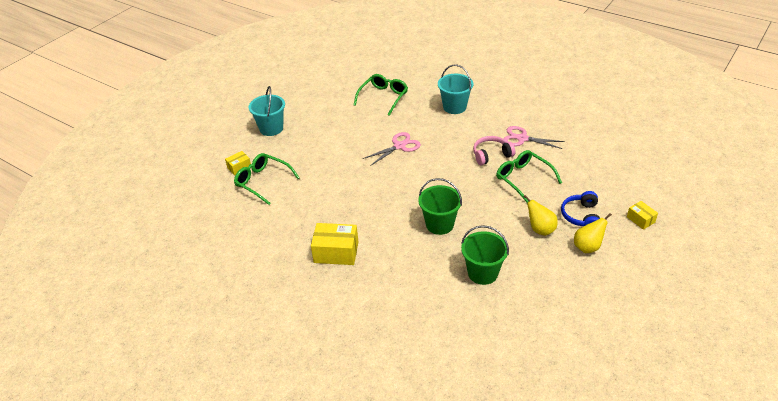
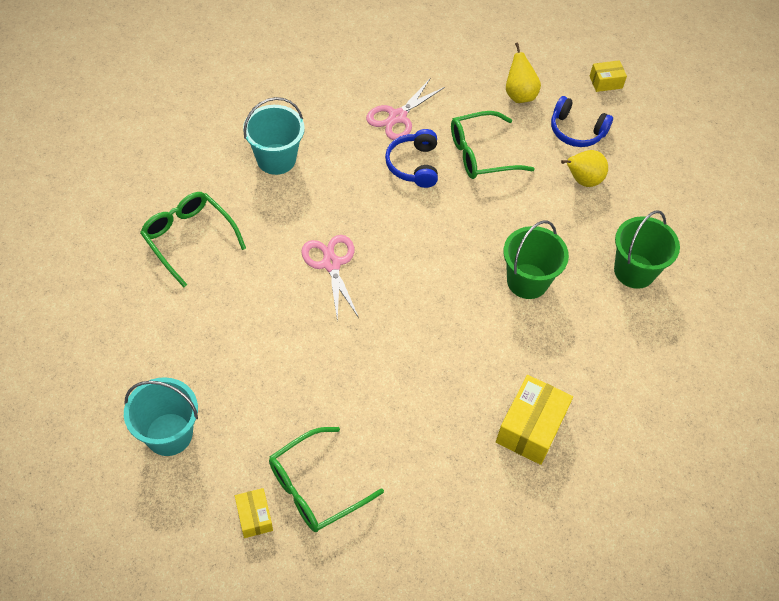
camera: 75 degrees left, 15 degrees up
(491, 155) = (414, 165): pink headphones -> blue headphones
(587, 247) = (630, 150): yellow pear -> yellow pear (519, 95)

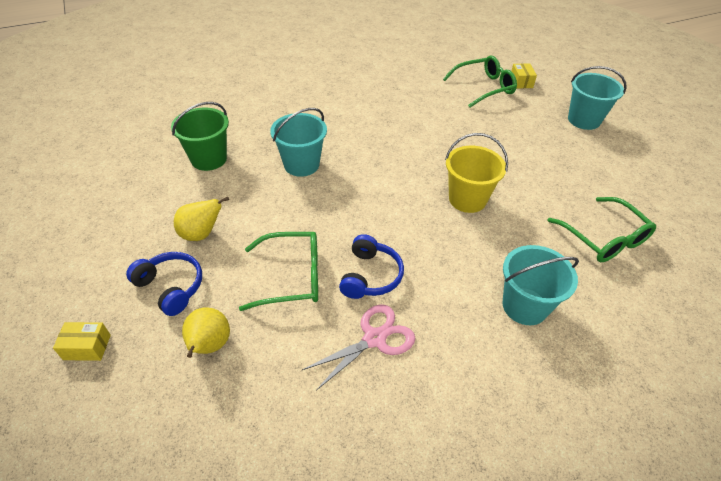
camera: 165 degrees left, 10 degrees down
(331, 264) = (467, 199): pink scissors -> yellow bucket
(527, 281) = (301, 164): green bucket -> turquoise bucket
(530, 428) = (340, 92): yellow box -> none

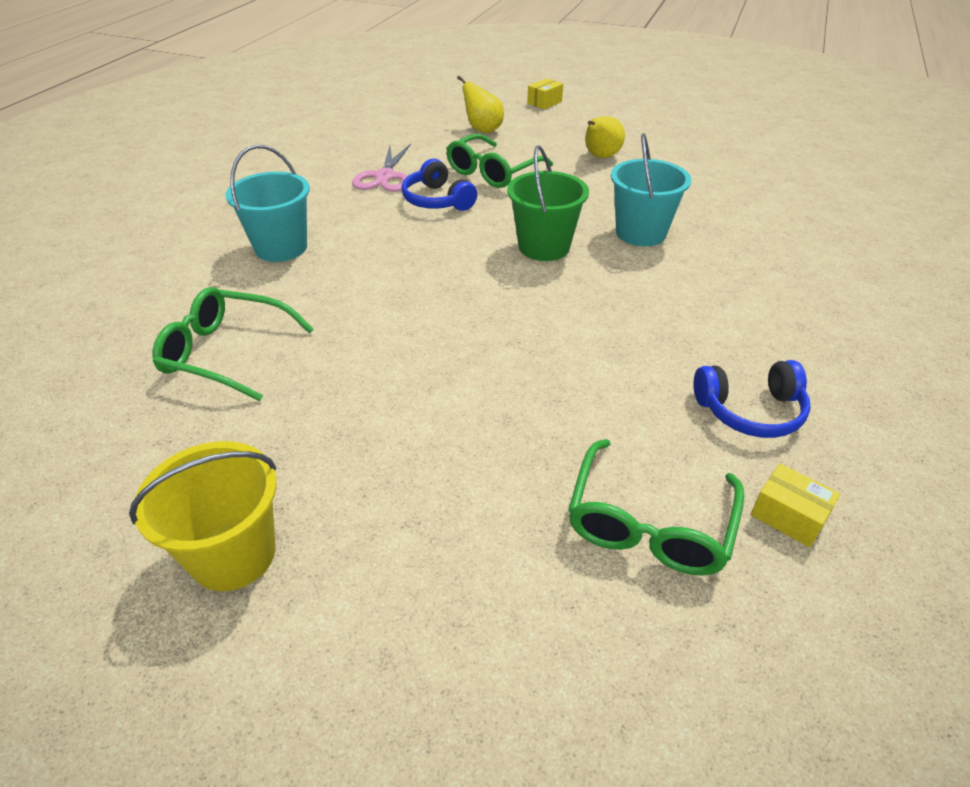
camera: 135 degrees right, 5 degrees down
(171, 287) = (557, 133): blue headphones -> blue headphones (750, 411)
(209, 159) = (717, 191): green bucket -> green bucket (544, 247)
(467, 199) = (430, 301): yellow bucket -> yellow bucket (233, 554)
(521, 82) = (611, 613): yellow box -> yellow box (788, 516)
(584, 120) = (382, 582): turquoise bucket -> none

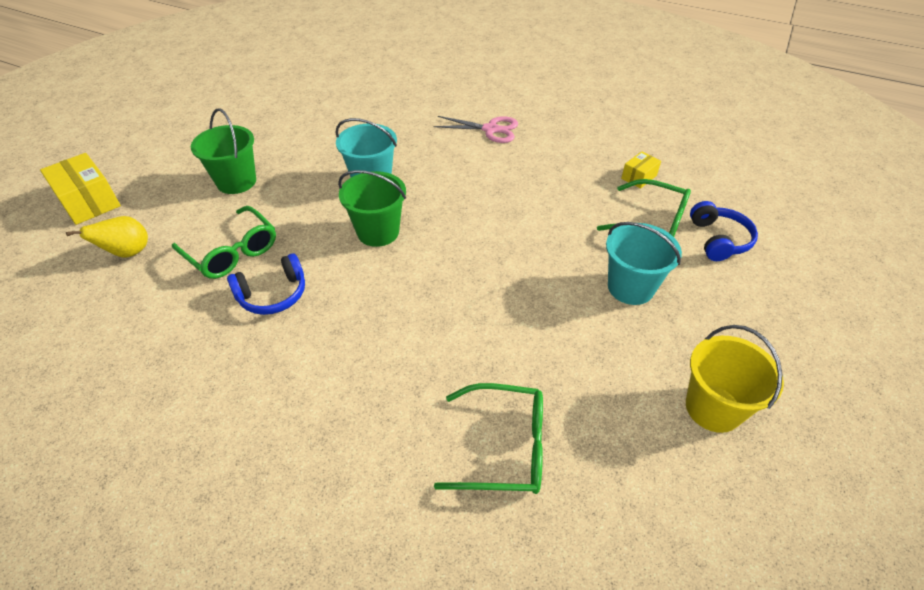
camera: 85 degrees left, 5 degrees up
(226, 353) = (504, 447): green glasses -> green glasses turned 105 degrees counterclockwise
(281, 248) = (327, 423): turquoise bucket -> turquoise bucket (630, 287)
(385, 177) = (201, 337): pink scissors -> pink scissors (490, 129)
(544, 102) = (89, 202): yellow box -> yellow box, size x1.81
(600, 157) = (236, 182): yellow pear -> green bucket
(750, 411) = (566, 172): blue headphones -> blue headphones (718, 240)

